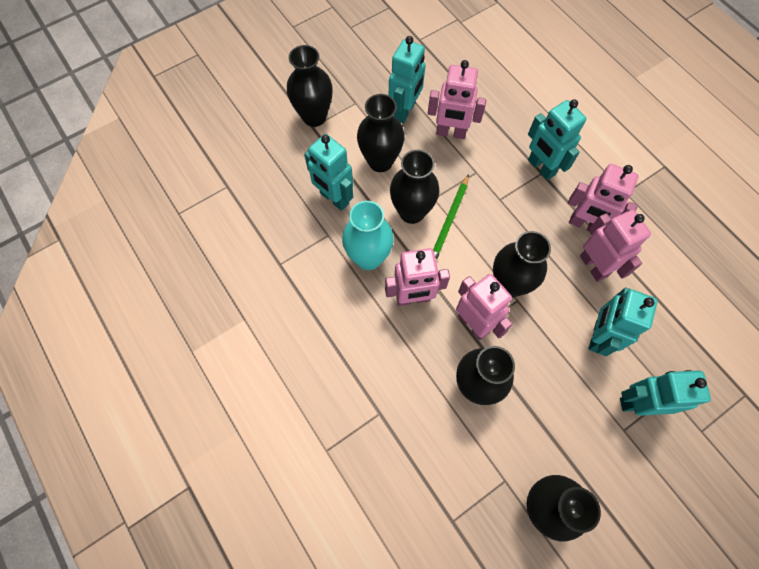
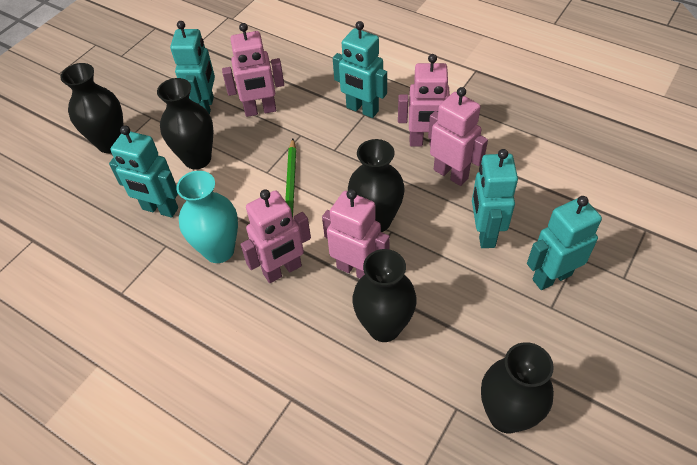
camera: 20 degrees left, 15 degrees down
(412, 212) = (249, 192): black vase -> none

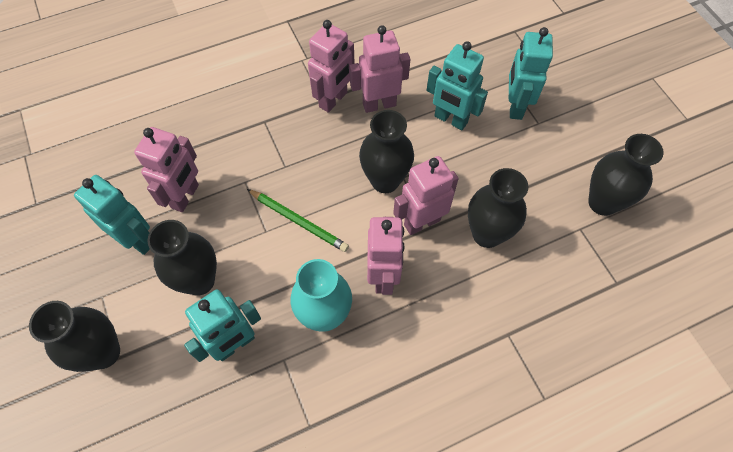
camera: 60 degrees left, 10 degrees up
(362, 109) = (258, 120): turquoise robot -> none

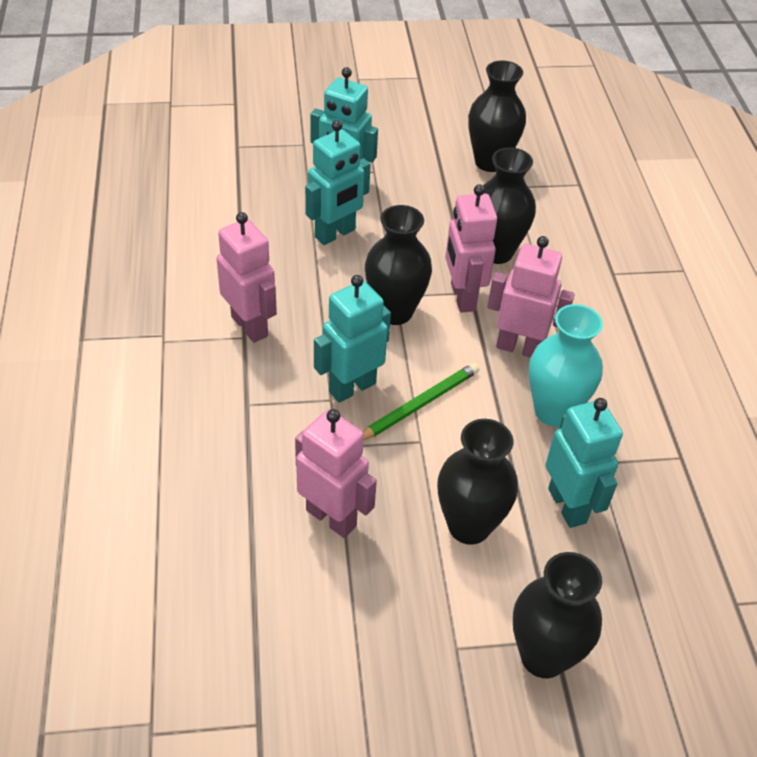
camera: 75 degrees left, 15 degrees down
(137, 240) = (380, 589): turquoise robot -> turquoise robot (352, 387)
(379, 104) = (280, 286): pink robot -> none

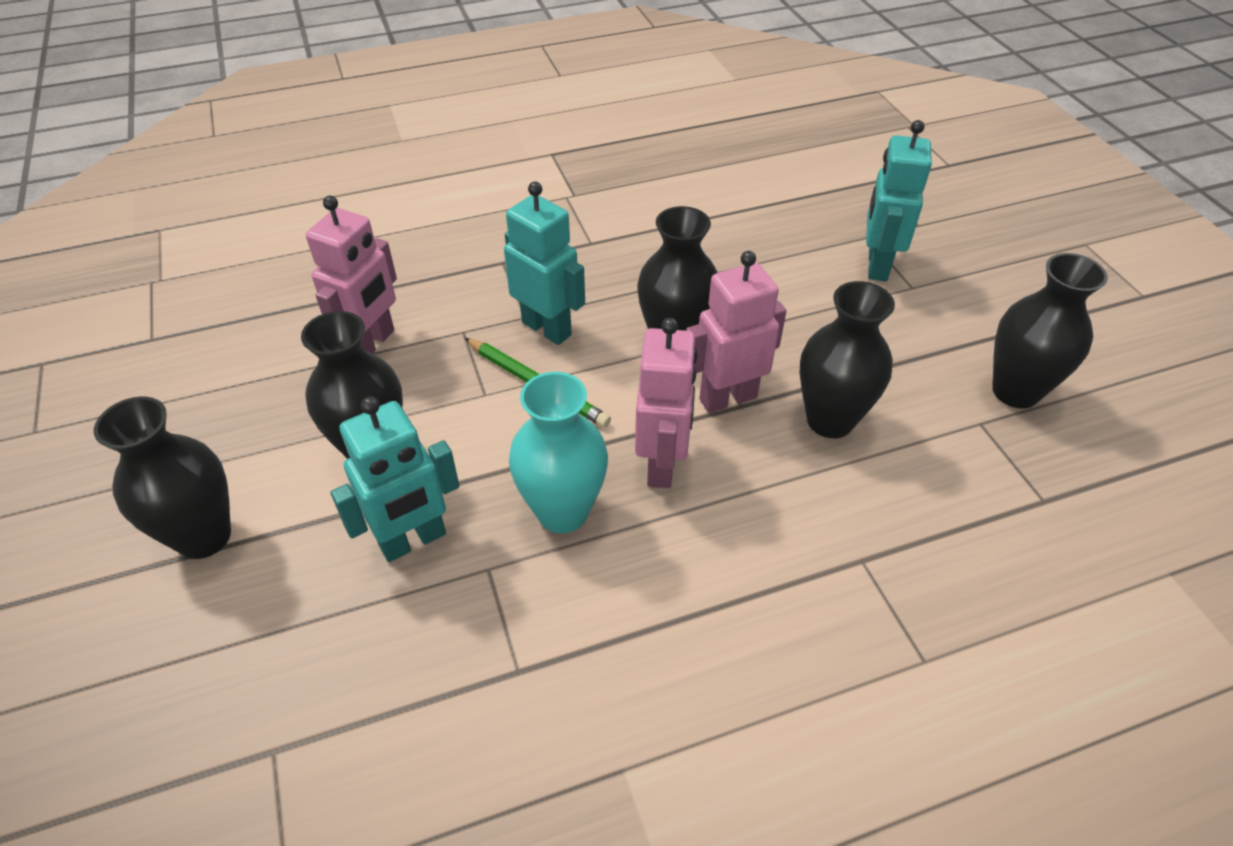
camera: 80 degrees right, 0 degrees up
(250, 326) = (607, 243): pink robot -> none
(335, 234) = (778, 275): turquoise robot -> none

